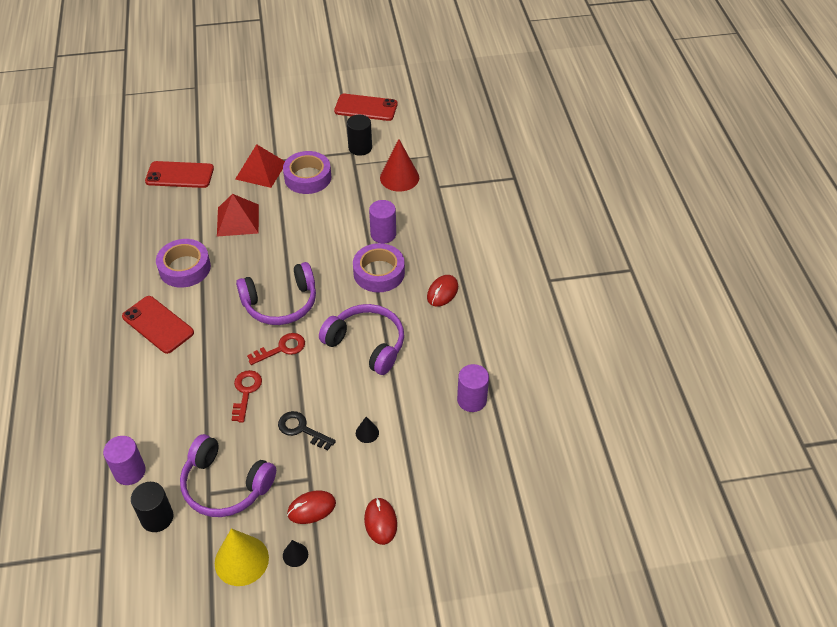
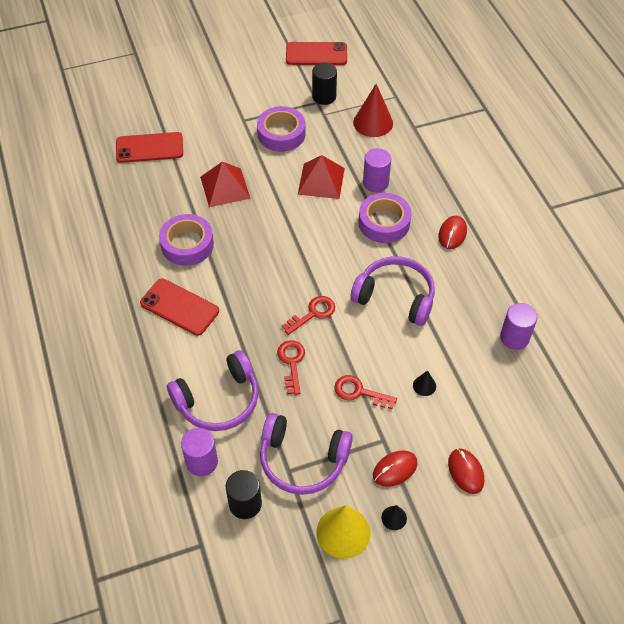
camera: 10 degrees left, 5 degrees up
(261, 170) = (231, 132): red pyramid -> red pyramid (321, 181)
(280, 303) = (296, 267): purple headphones -> purple headphones (218, 400)
(302, 429) = (359, 392): black key -> red key

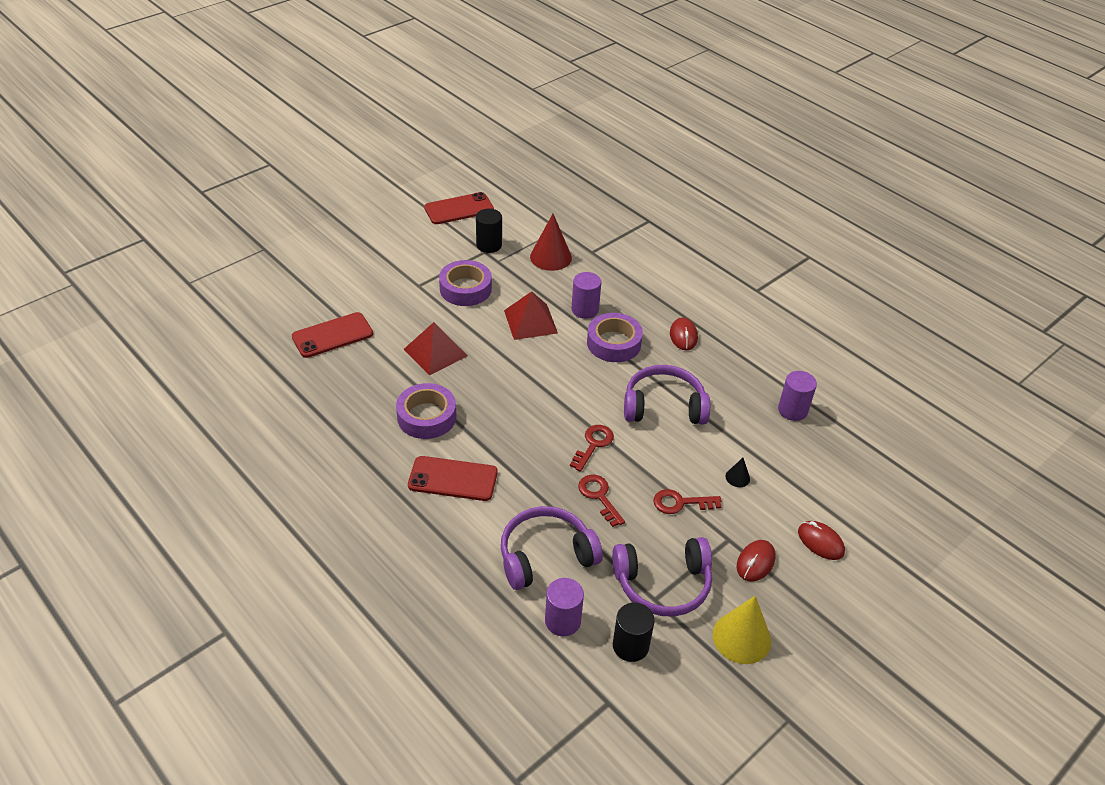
camera: 25 degrees left, 10 degrees down
(218, 400) = (545, 556): purple headphones -> purple headphones turned 150 degrees counterclockwise
(394, 518) = (781, 607): black cone -> none

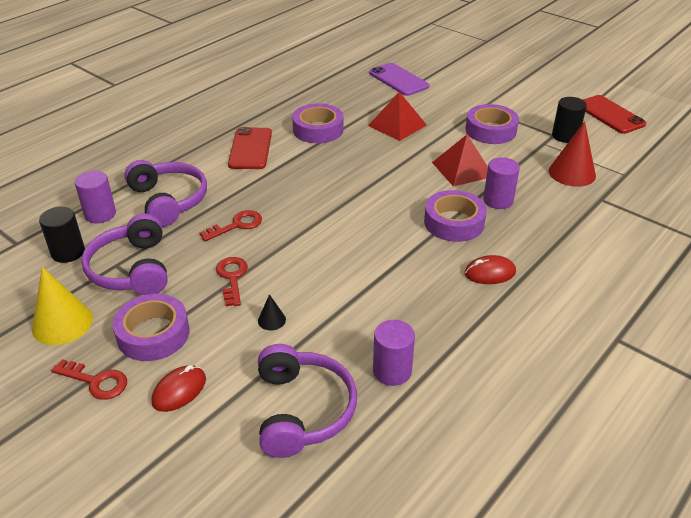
camera: 85 degrees right, 5 degrees down
(332, 335) = (398, 80): red phone -> purple phone
(593, 445) = (302, 218): red key -> red key (96, 381)
(664, 406) = (368, 261): purple headphones -> purple headphones (302, 410)
(755, 562) = (153, 334): red mouse -> purple tape

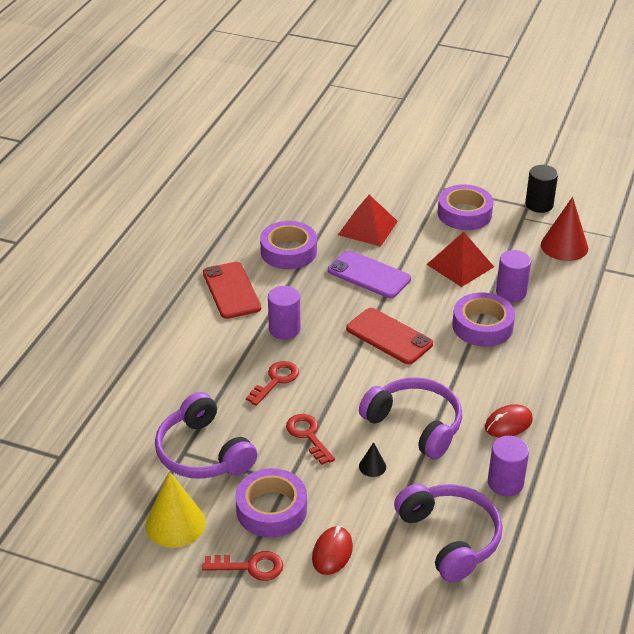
camera: 20 degrees left, 0 degrees up
(68, 252) = (123, 452): black cylinder -> none
(100, 214) = (125, 404): purple cylinder -> purple cylinder (284, 329)
(168, 200) = (186, 371): purple headphones -> purple headphones (415, 425)
(398, 80) = (337, 170): purple phone -> purple phone (369, 275)
(490, 273) = (540, 369): red mouse -> red mouse (508, 424)
(610, 115) = (570, 170): red phone -> red phone (389, 336)

